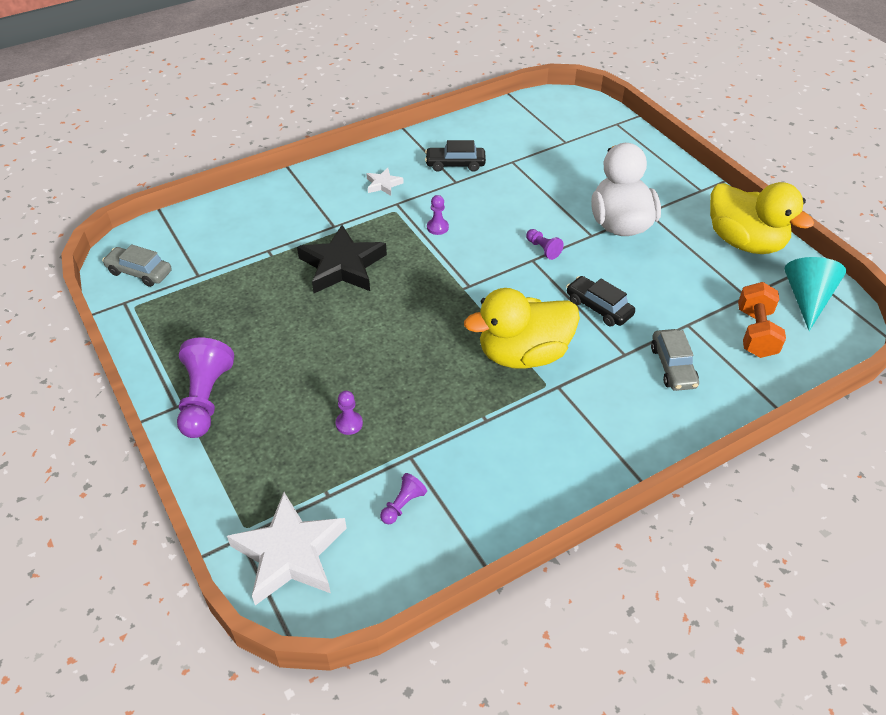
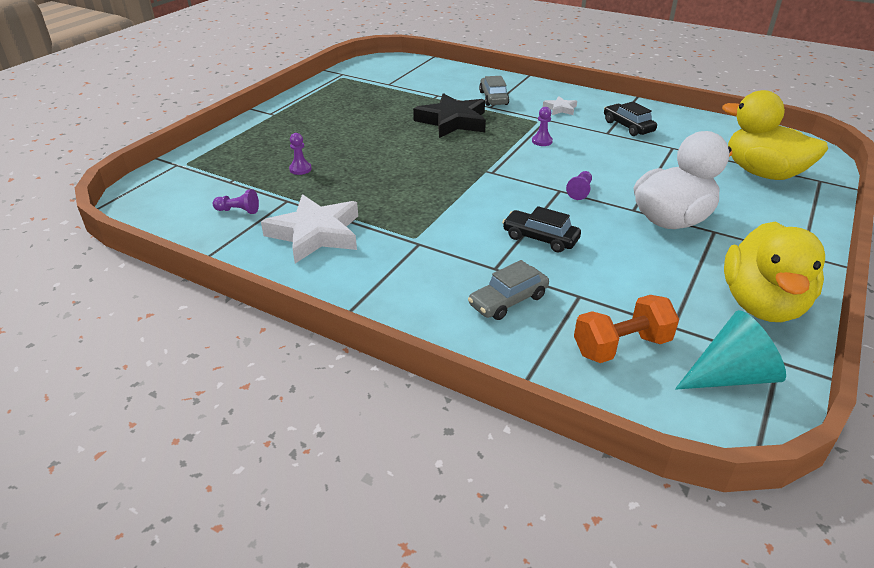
camera: 60 degrees right, 10 degrees down
(139, 272) = (372, 69): grey car -> grey car (493, 98)
(205, 399) = (283, 119): purple pawn -> none
(289, 554) = (171, 184): white star -> white star (315, 234)
(523, 354) = (439, 217): yellow duck -> yellow duck (762, 173)
(598, 307) = (540, 238): black car -> black car turned 75 degrees counterclockwise

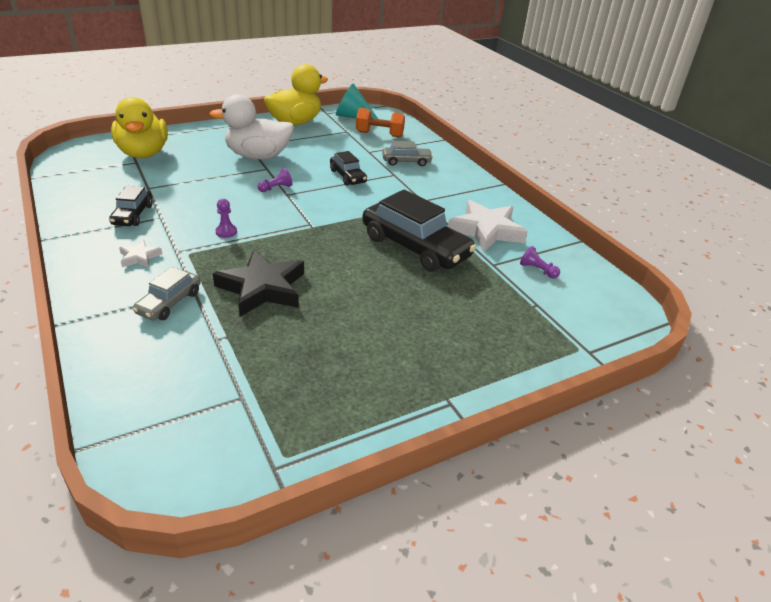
camera: 150 degrees left, 0 degrees up
(300, 169) = (464, 291): purple pawn -> none
(374, 188) = (415, 247): none -> black car

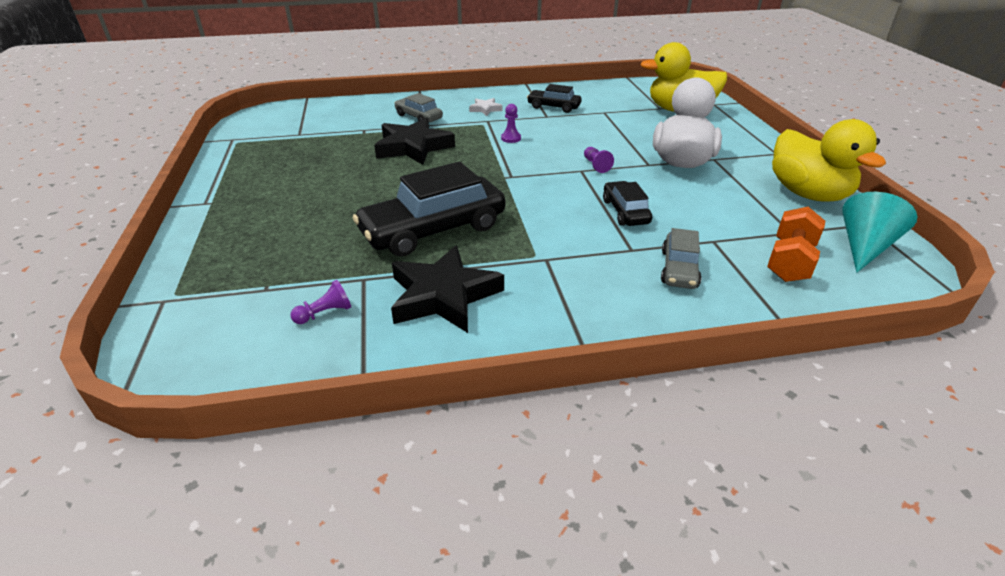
camera: 110 degrees right, 0 degrees up
(347, 176) = (625, 212): black car -> black car turned 90 degrees clockwise
(486, 230) = (443, 296): white star -> black star

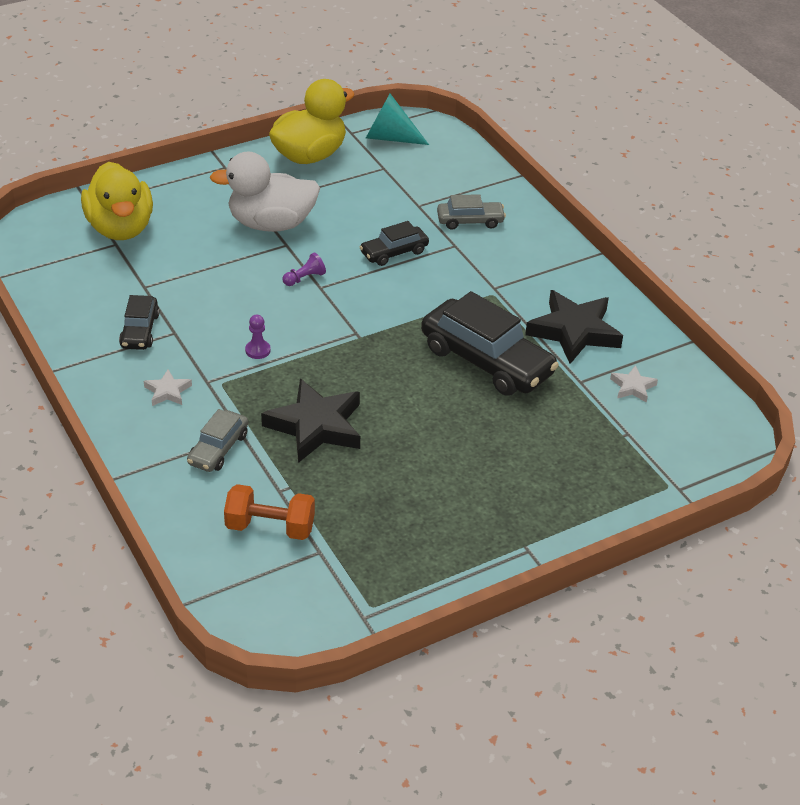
camera: 110 degrees left, 5 degrees up
(325, 313) = (633, 387): purple pawn -> white star
(789, 262) = (430, 171): orange dumbbell -> orange dumbbell (270, 527)

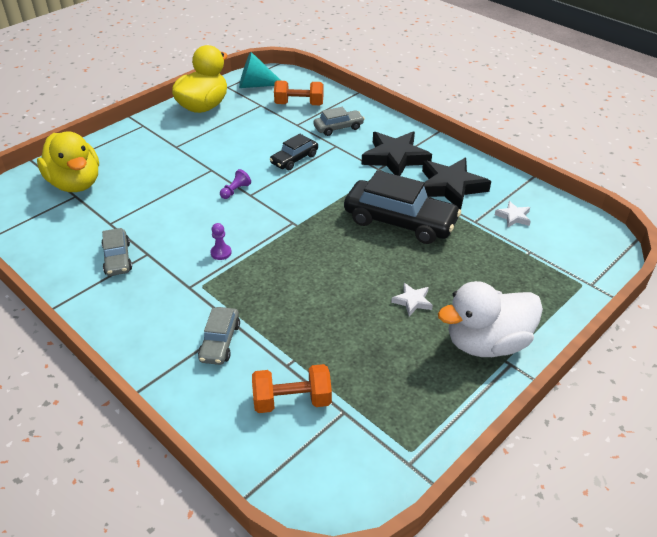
camera: 15 degrees left, 0 degrees up
(140, 331) = (117, 258): black car -> grey car
(167, 391) = (158, 303): white star -> white star (412, 301)
(271, 224) = (194, 157): white duck -> white duck (487, 343)
(316, 426) = (293, 302): black star -> black star (395, 158)
(434, 177) = (299, 104): none -> orange dumbbell

